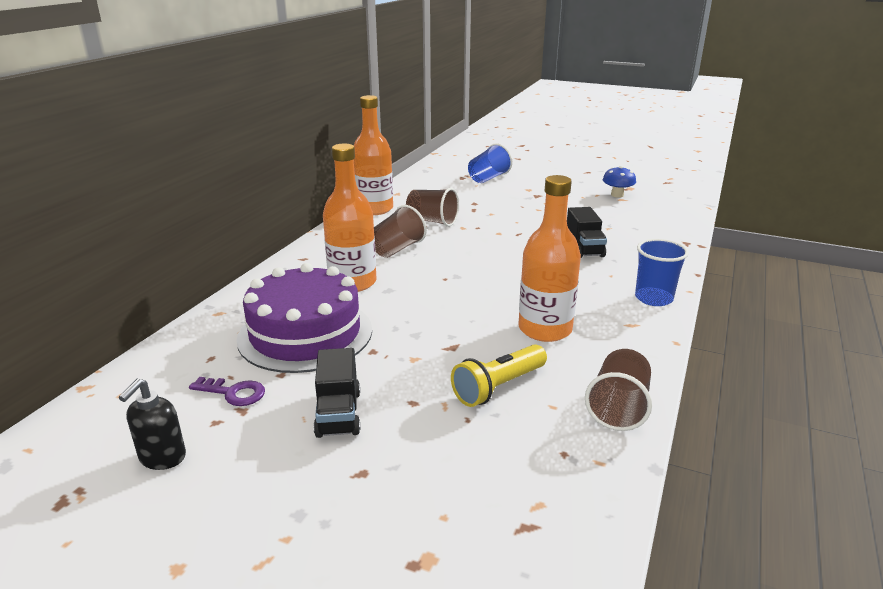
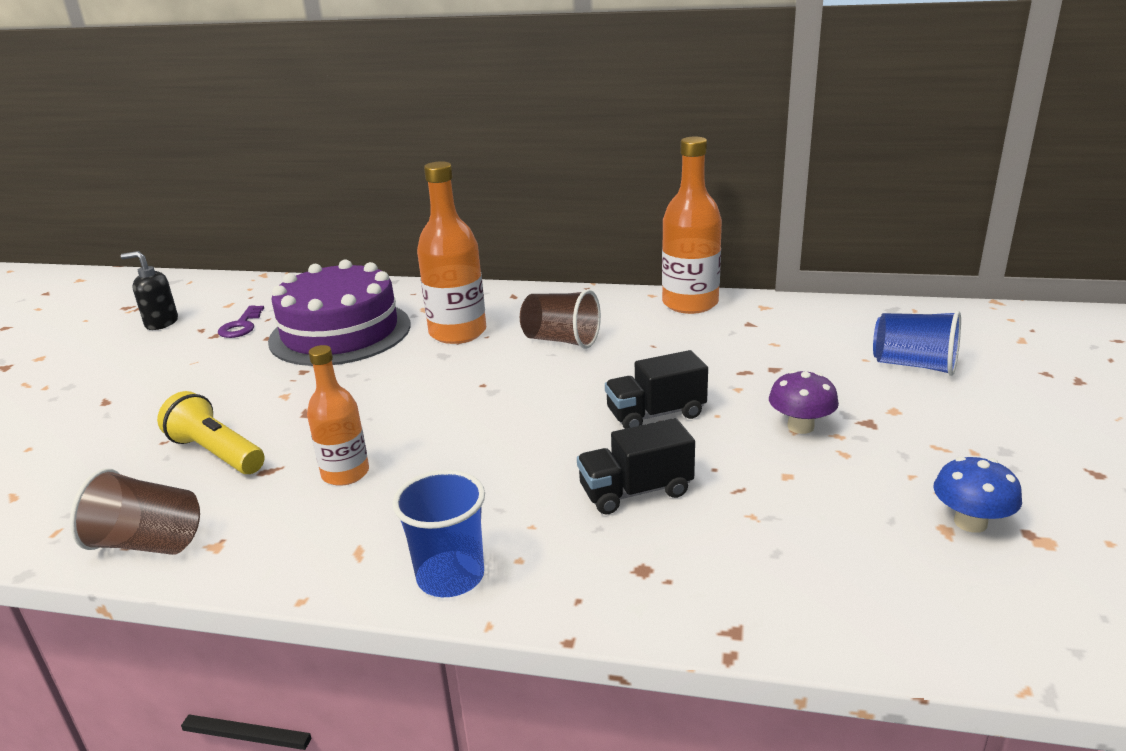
camera: 80 degrees right, 0 degrees up
(338, 413) = (195, 375): black truck -> black truck (656, 414)
(432, 221) = (672, 348): brown cup -> none
(535, 207) = (800, 426): none -> purple mushroom
(545, 329) = (345, 473): orange bottle -> orange bottle, size x0.63

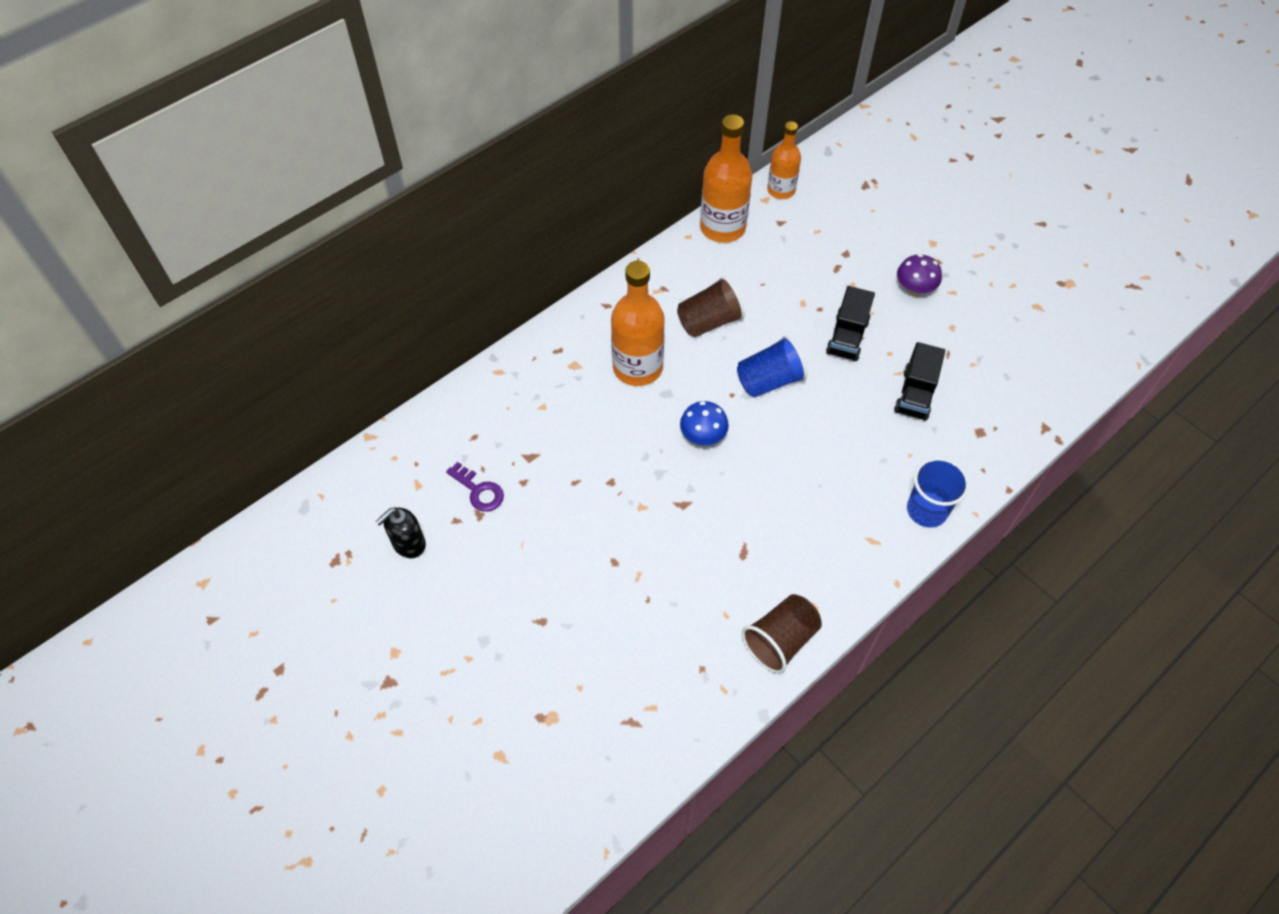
camera: 55 degrees left, 30 degrees up
(216, 453) = (694, 573): yellow flashlight -> none
(340, 332) = (563, 433): purple cake -> none
(345, 473) = (783, 514): orange bottle -> orange bottle (781, 190)
(914, 365) = (898, 198): blue cup -> blue cup (769, 381)
(970, 522) = (1039, 294): blue mushroom -> blue mushroom (703, 436)

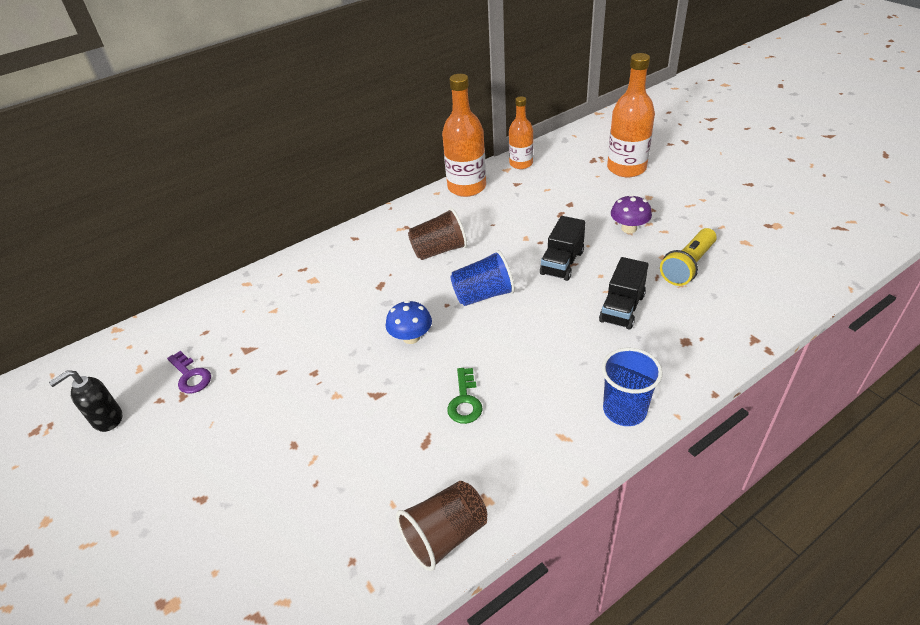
camera: 10 degrees right, 15 degrees down
(637, 367) = (367, 282): orange bottle -> orange bottle (626, 168)
(773, 507) = (465, 401): none -> green key
(979, 339) = (687, 266): none -> yellow flashlight

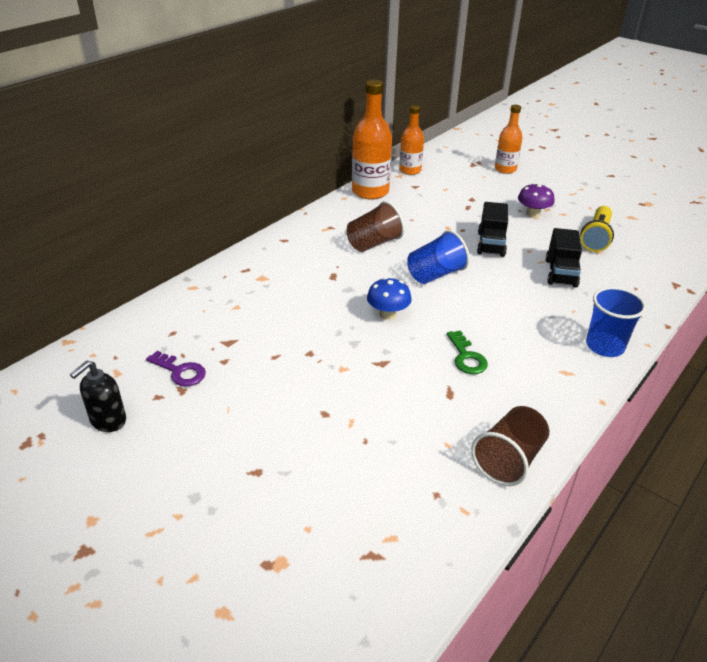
camera: 20 degrees left, 5 degrees down
(626, 168) = (505, 169): orange bottle -> orange bottle, size x0.63

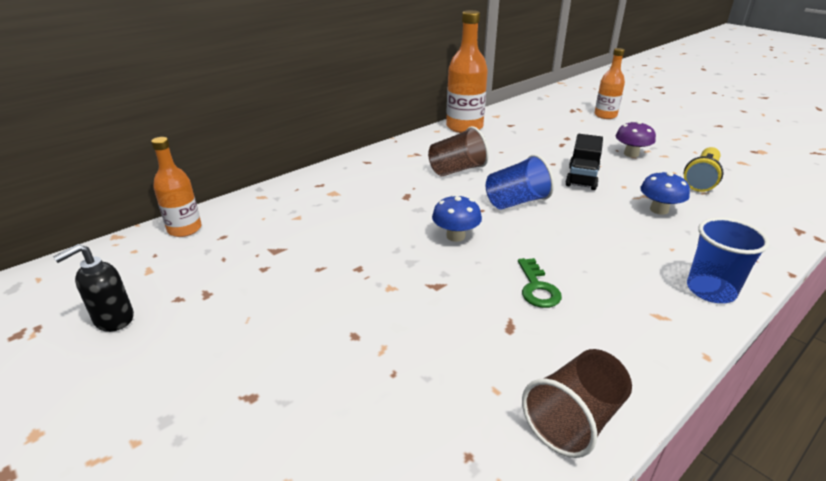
camera: 10 degrees right, 5 degrees down
(180, 371) = (213, 275): purple key -> none
(410, 170) = (508, 112): orange bottle -> orange bottle (184, 229)
(561, 273) = (659, 210): black truck -> blue mushroom

